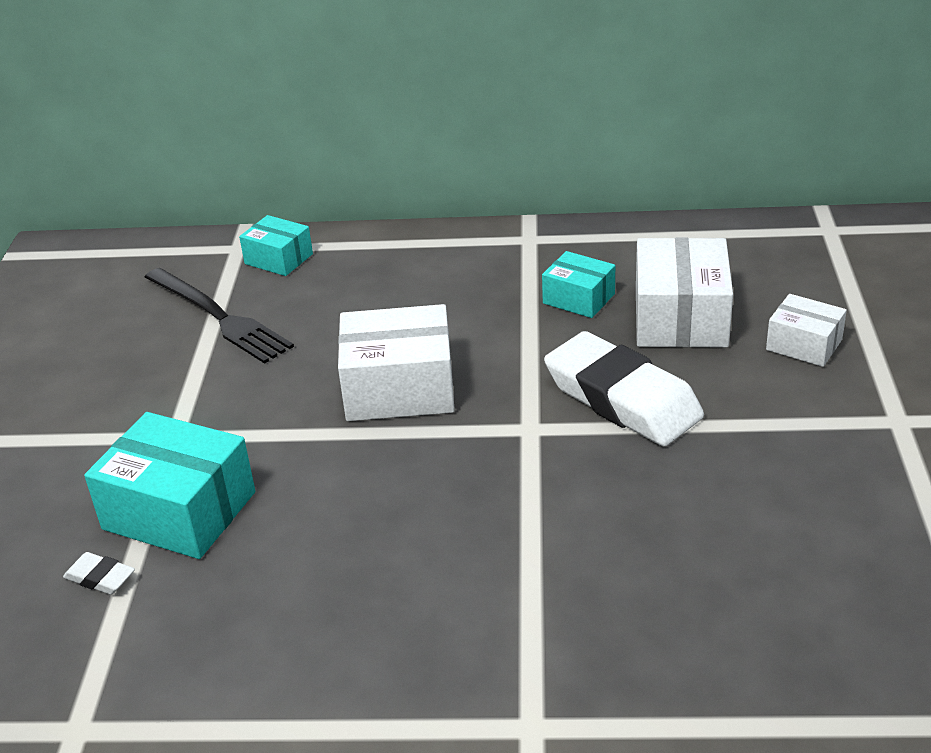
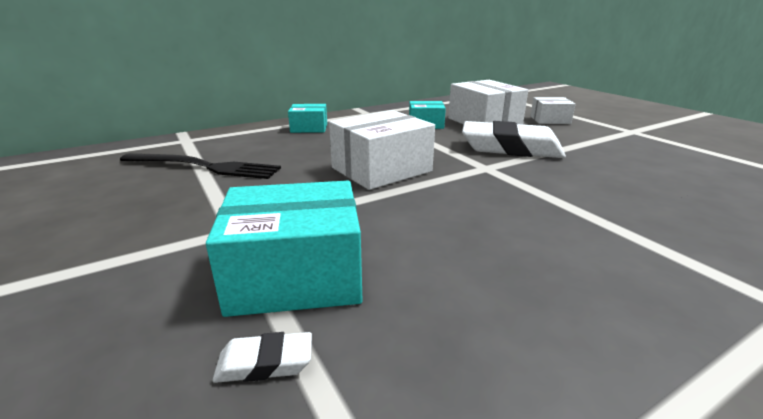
camera: 35 degrees left, 10 degrees down
(279, 259) = (222, 139): turquoise box -> turquoise box (309, 128)

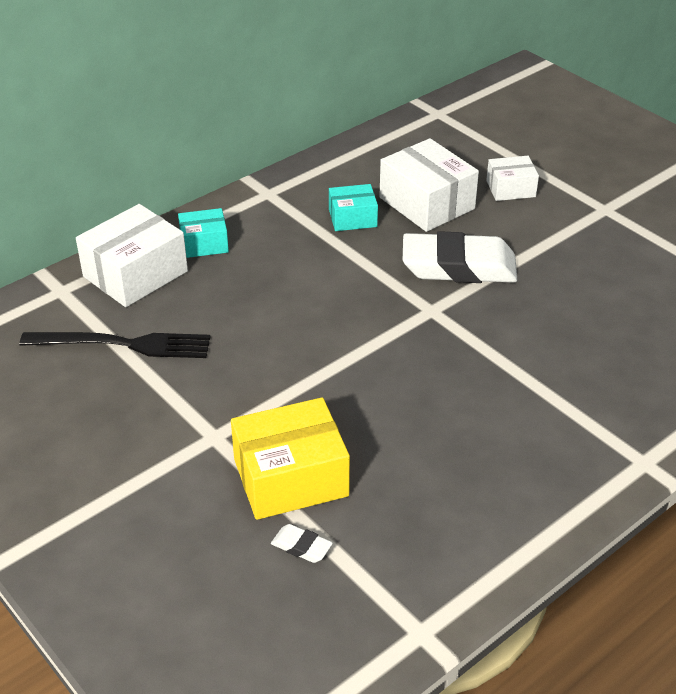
camera: 10 degrees left, 15 degrees up
(265, 363) = (301, 547): white eraser -> white eraser turned 45 degrees clockwise
(295, 275) = (290, 477): turquoise box -> yellow box
(381, 169) = (321, 327): white box -> white box (135, 274)

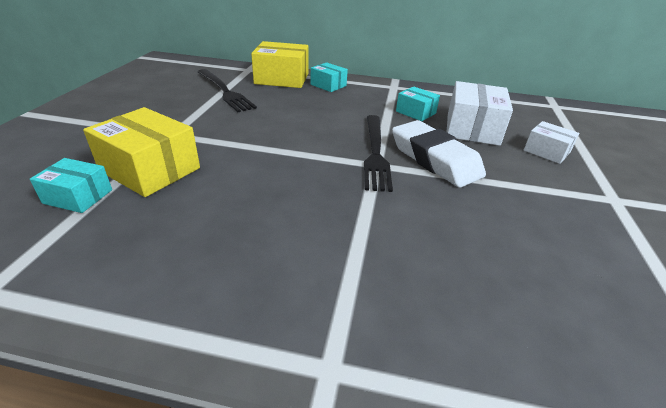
camera: 50 degrees right, 5 degrees down
(135, 274) = (282, 79): white box -> yellow box
(301, 547) = (78, 196): white eraser -> turquoise box
(410, 298) = (375, 153): none -> black fork

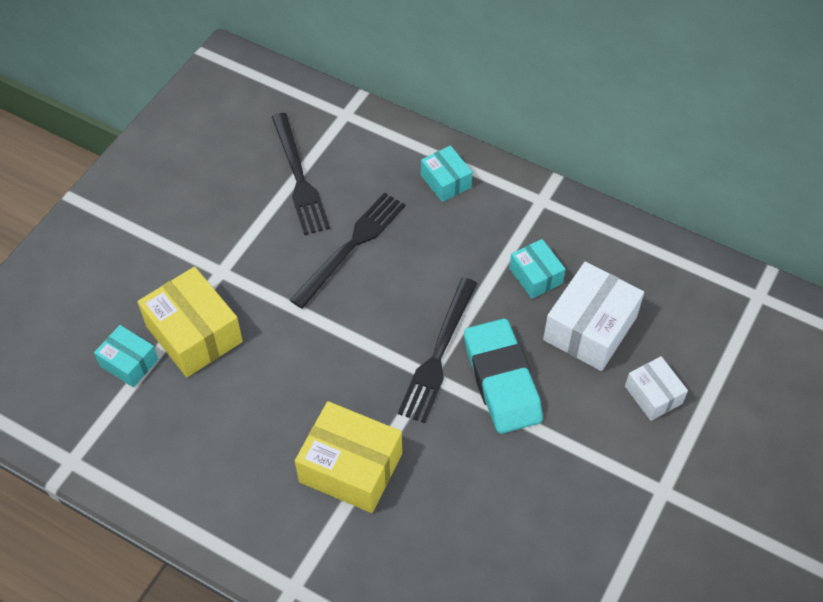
camera: 20 degrees right, 20 degrees up
(276, 113) = (351, 246): none -> black fork
(282, 79) = (385, 151): yellow box -> yellow box (350, 467)
(434, 159) = (501, 380): white eraser -> turquoise eraser

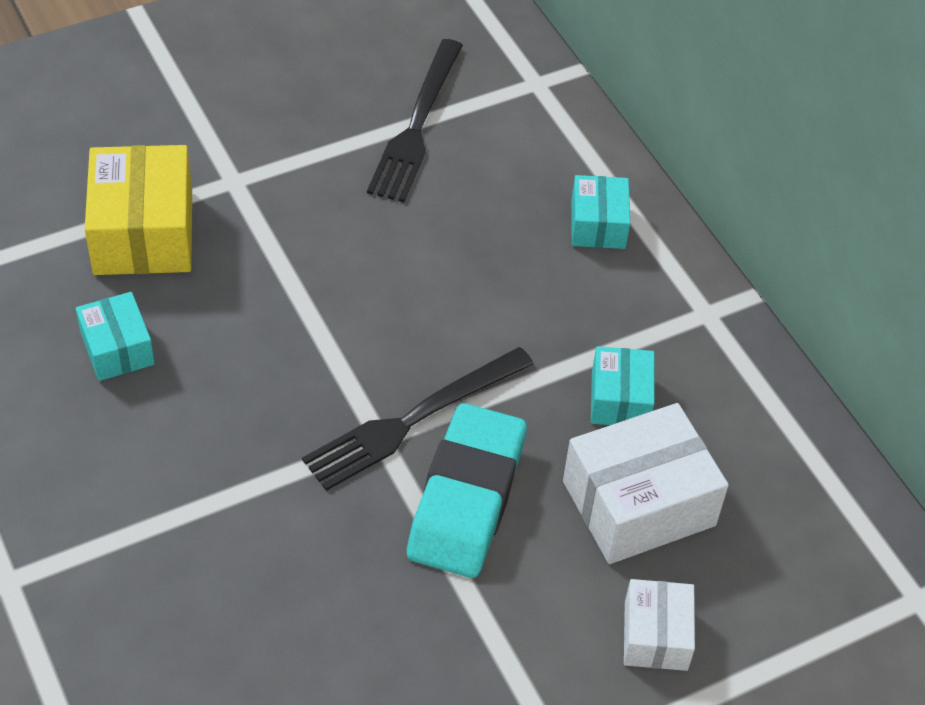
camera: 30 degrees right, 5 degrees down
(129, 362) = (45, 223): turquoise box -> turquoise box (117, 348)
(350, 467) = (192, 487): yellow box -> none
(351, 246) = (412, 236): black fork -> none

